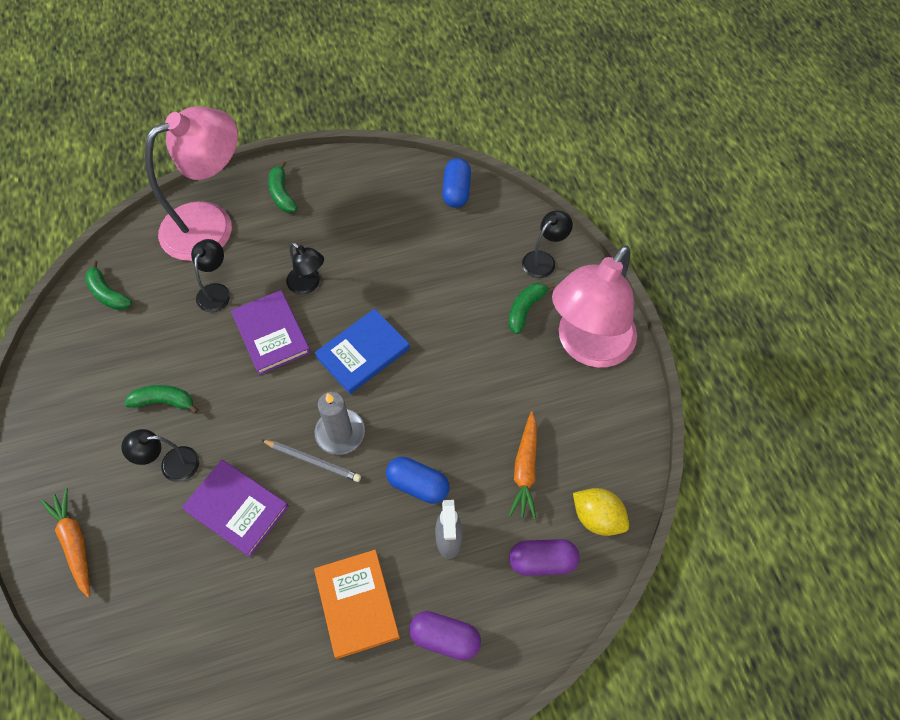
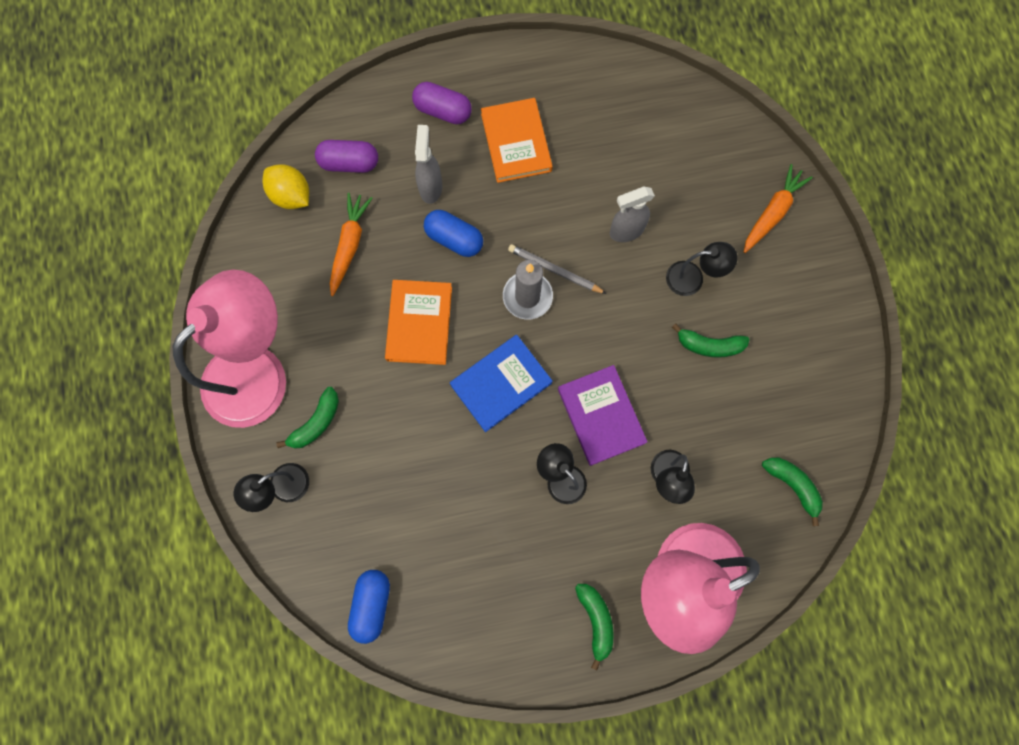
camera: 175 degrees left, 15 degrees up
(75, 543) = (772, 213): orange carrot -> orange carrot turned 120 degrees counterclockwise
(237, 508) = (626, 231): purple book -> grey spray bottle
(444, 399) = (419, 323): none -> orange book

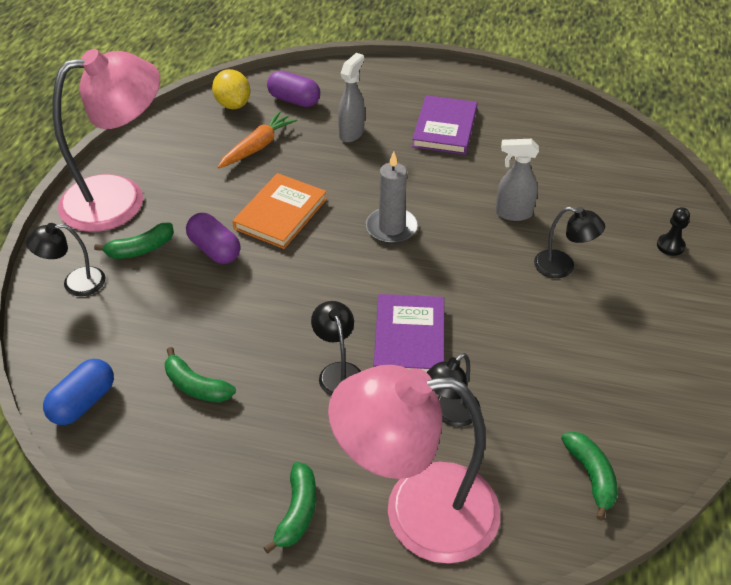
camera: 25 degrees right, 30 degrees down
(443, 111) = (393, 93): purple capsule -> purple capsule (214, 250)
(454, 239) = (350, 170): blue capsule -> none
(501, 384) = (326, 280): blue book -> none
(516, 142) = (444, 128): orange book -> purple book
(555, 270) = (428, 218): grey pencil -> none
(709, 345) = (553, 322): green banana -> green banana (196, 386)
(772, 213) = (670, 246): orange carrot -> black pawn

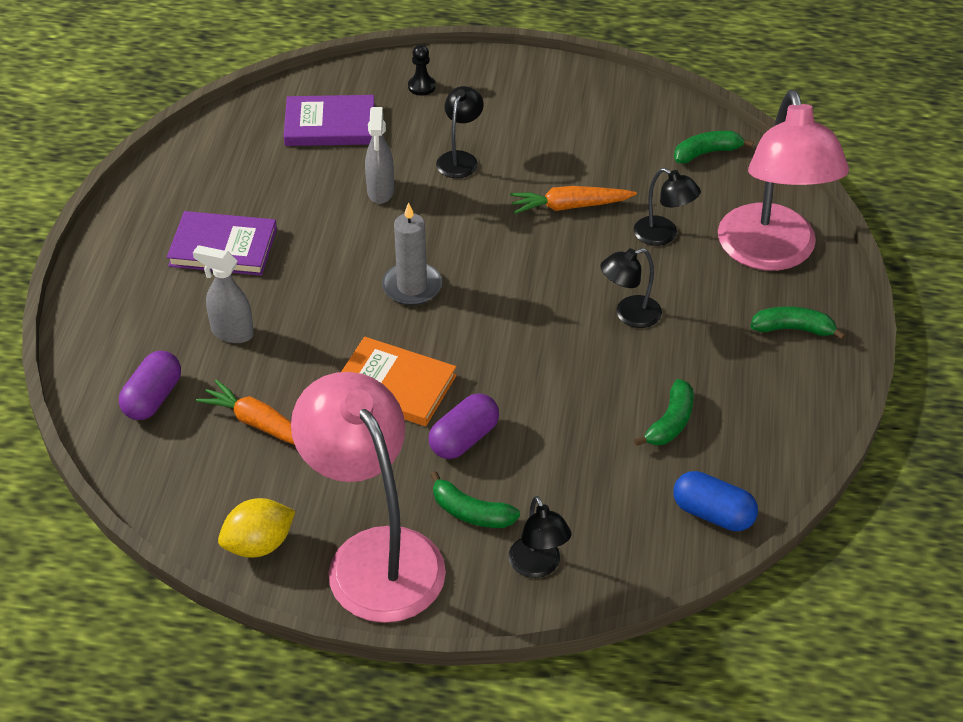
camera: 95 degrees left, 0 degrees up
(140, 249) = (470, 512): green banana -> green banana turned 150 degrees clockwise
(233, 105) = (160, 465): yellow lemon -> yellow lemon (259, 544)
(409, 338) = (575, 266): purple book -> purple book (330, 125)
(495, 342) = (570, 206): none -> orange carrot

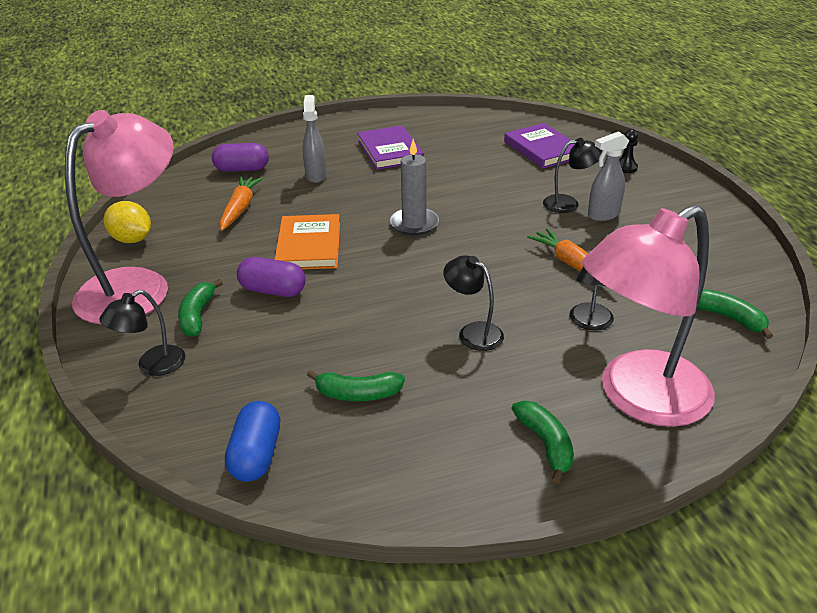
camera: 65 degrees right, 10 degrees down
(380, 192) = (498, 185): grey spray bottle -> grey spray bottle (603, 215)

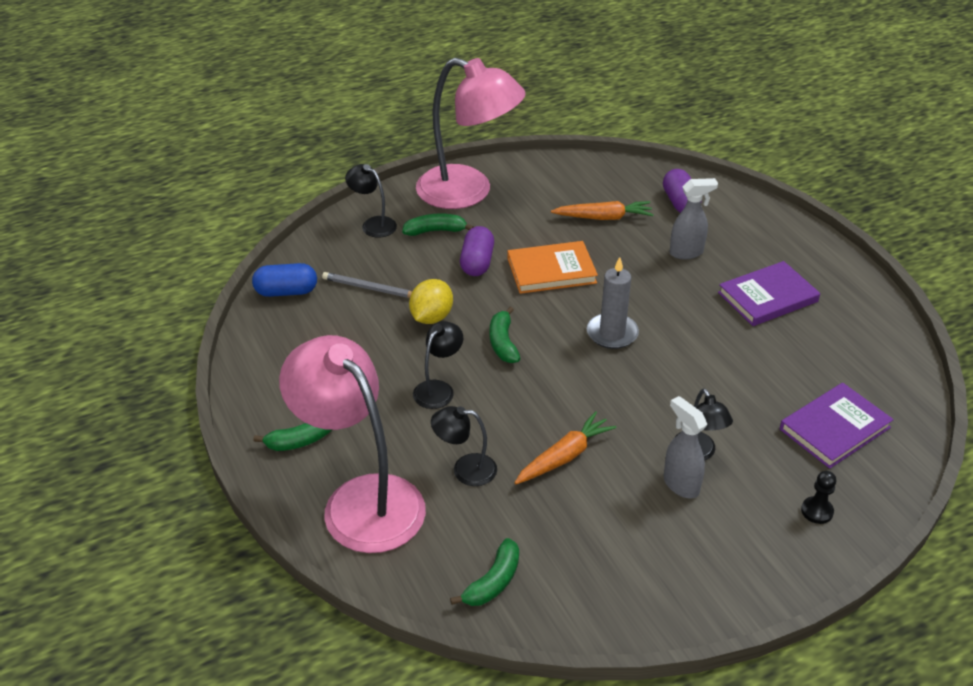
camera: 80 degrees right, 5 degrees up
(132, 240) = (534, 171): yellow lemon -> yellow lemon (431, 317)
(283, 374) = (370, 288): none -> grey pencil
(357, 394) = (351, 330): green banana -> green banana (503, 343)

